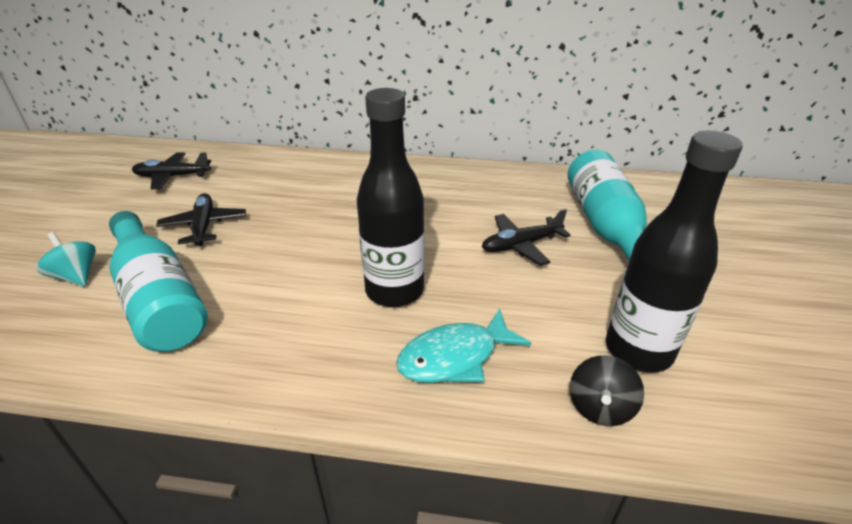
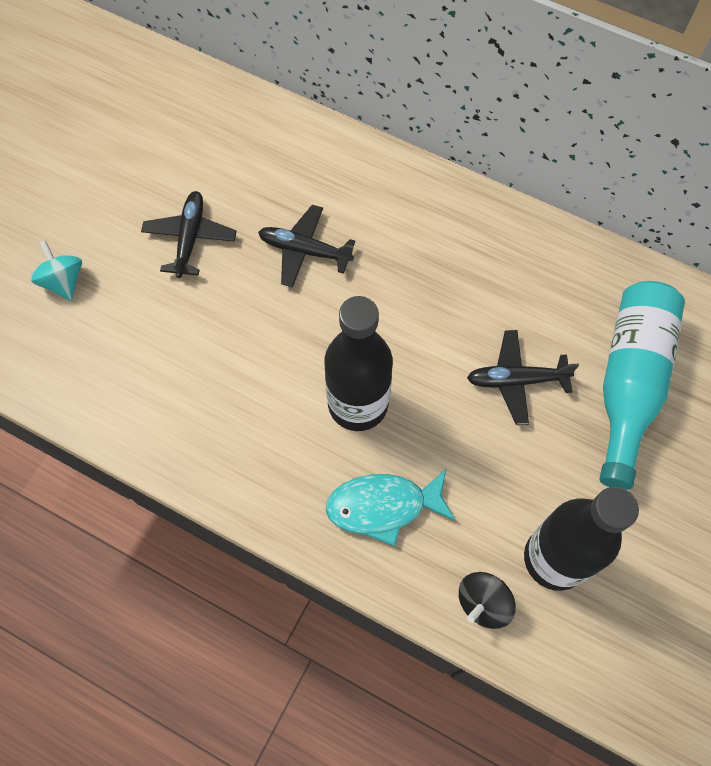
camera: 20 degrees right, 30 degrees up
(159, 298) = (137, 340): turquoise bottle -> none
(172, 177) = (166, 130): black plane -> black plane (304, 250)

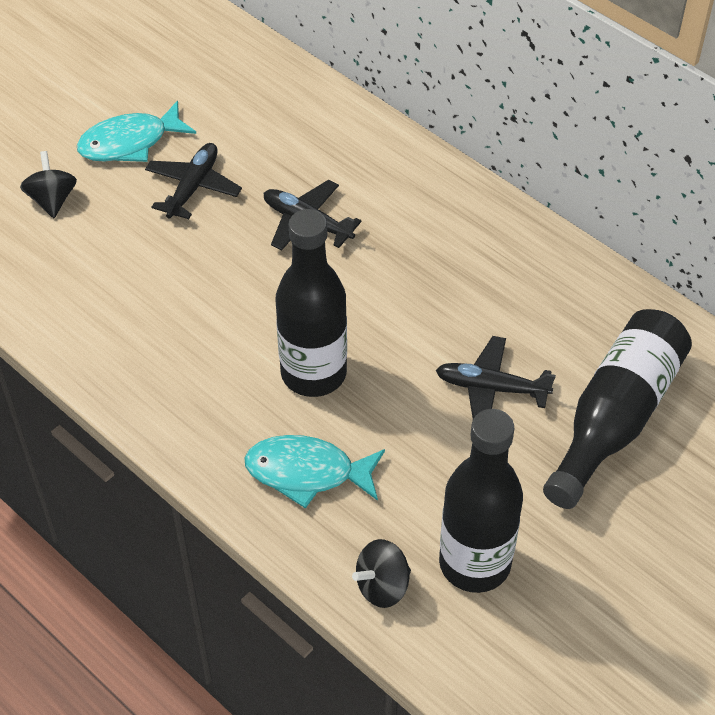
camera: 15 degrees right, 15 degrees down
(63, 281) = (52, 200): turquoise spinning top -> black spinning top
(117, 204) = (130, 142): none -> turquoise fish
(629, 383) = (615, 417): turquoise bottle -> black bottle

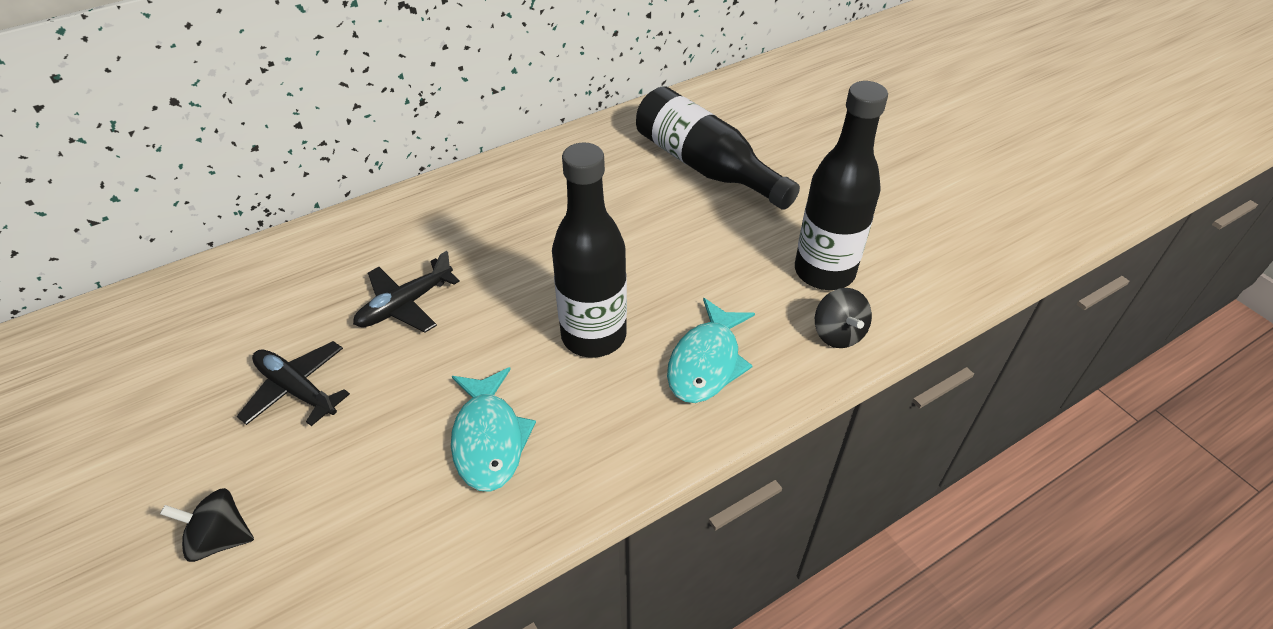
camera: 75 degrees left, 5 degrees down
(130, 142) = (185, 439): turquoise fish -> turquoise fish (489, 439)
(491, 388) = (654, 225): black plane -> none

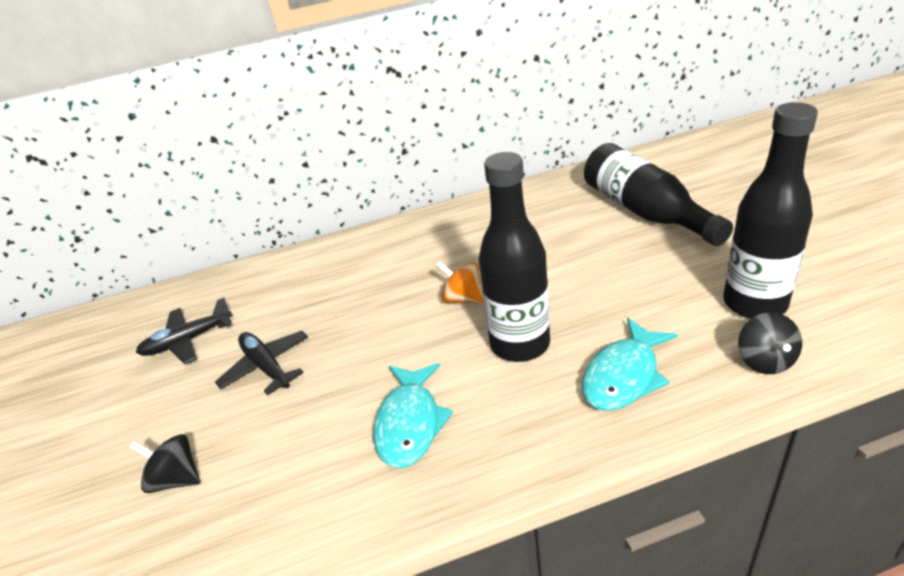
camera: 20 degrees right, 10 degrees down
(405, 305) = (366, 308): black plane -> black plane (187, 341)
(520, 285) = (463, 298): none -> orange spinning top

